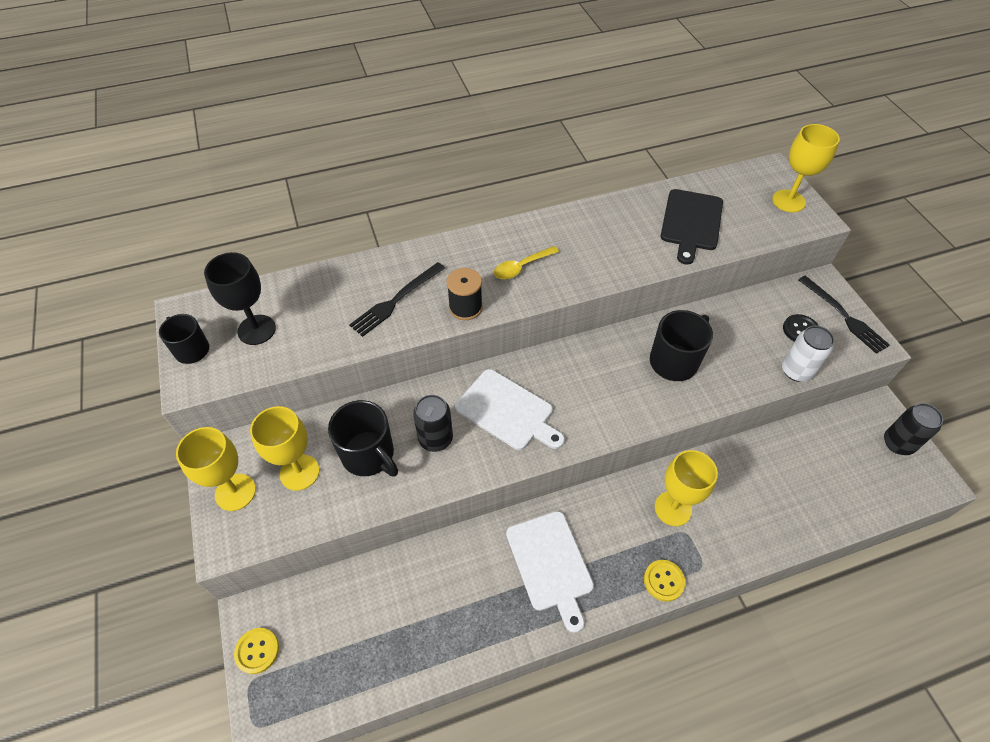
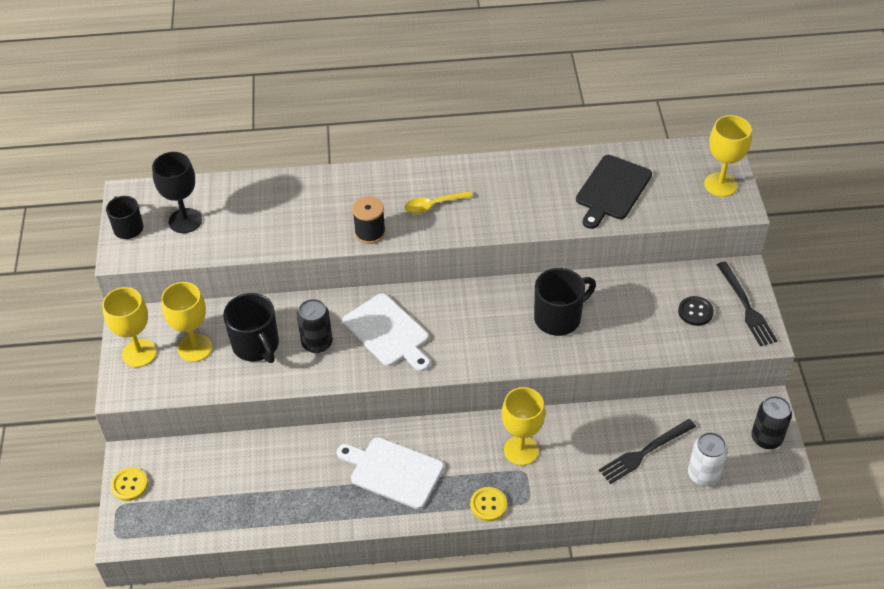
camera: 15 degrees right, 5 degrees down
(396, 300) = (311, 216): black fork -> black fork (644, 452)
(550, 564) = (393, 472): white cutting board -> white cutting board turned 120 degrees clockwise
(796, 371) = (672, 347): white can -> white can (703, 474)

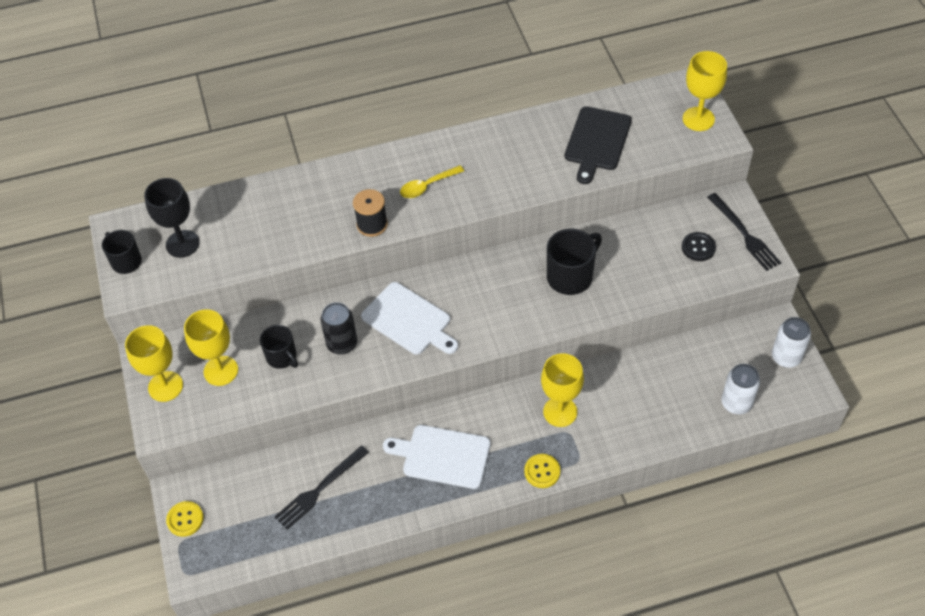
camera: 10 degrees left, 5 degrees up
(256, 345) = (282, 357): black mug -> black mug, size x0.65
(644, 452) = (677, 392): black fork -> black fork (319, 489)
(766, 438) = (786, 357): black can -> white can

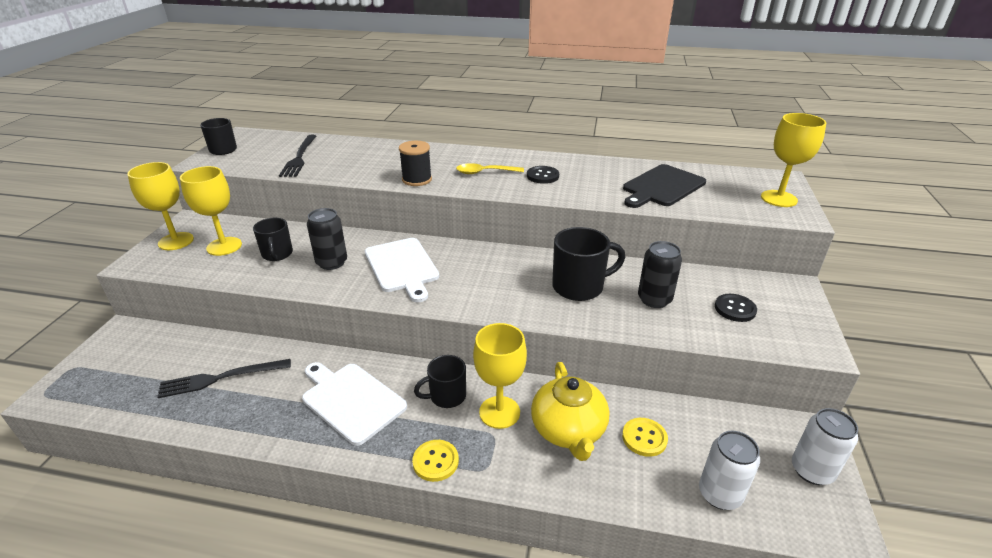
camera: 25 degrees right, 20 degrees down
(182, 244) = (270, 152): black goblet -> none
(185, 519) = (99, 352): yellow button -> yellow button (644, 438)
(484, 169) = (542, 176): none -> black button
(512, 417) = (446, 396): none -> black mug
(617, 403) = (568, 430): none -> yellow teapot
(635, 264) = (654, 299): none -> black can
(744, 234) = (797, 315): black fork -> black fork (299, 157)

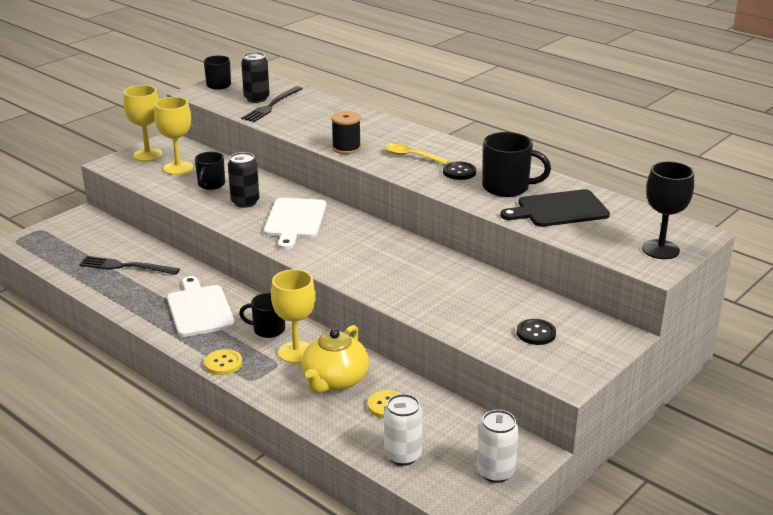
camera: 30 degrees right, 5 degrees down
(579, 287) = (421, 277): black mug -> black mug (507, 187)
(654, 299) = (474, 305): black can -> black can (256, 98)
(778, 199) = (660, 249): yellow goblet -> black goblet

